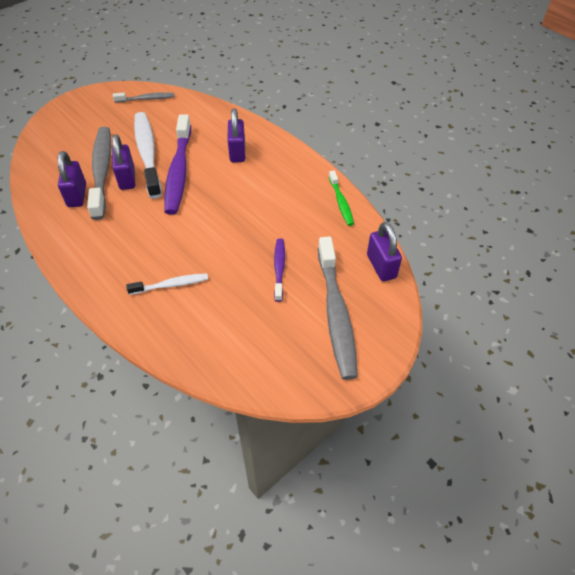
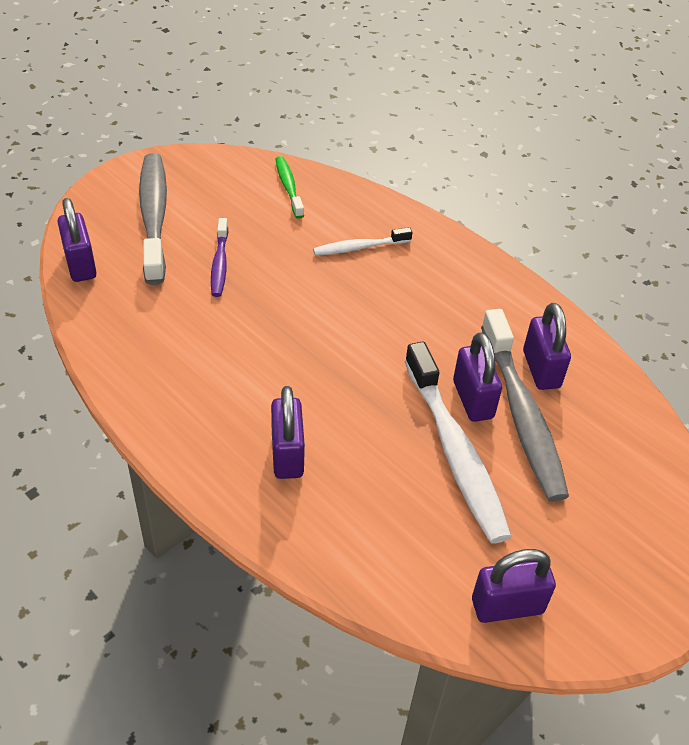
camera: 175 degrees right, 5 degrees down
(146, 99) = (507, 606): grey toothbrush -> purple padlock
(178, 171) = (388, 413): purple toothbrush -> none
(341, 202) = (113, 354): green toothbrush -> green toothbrush (288, 187)

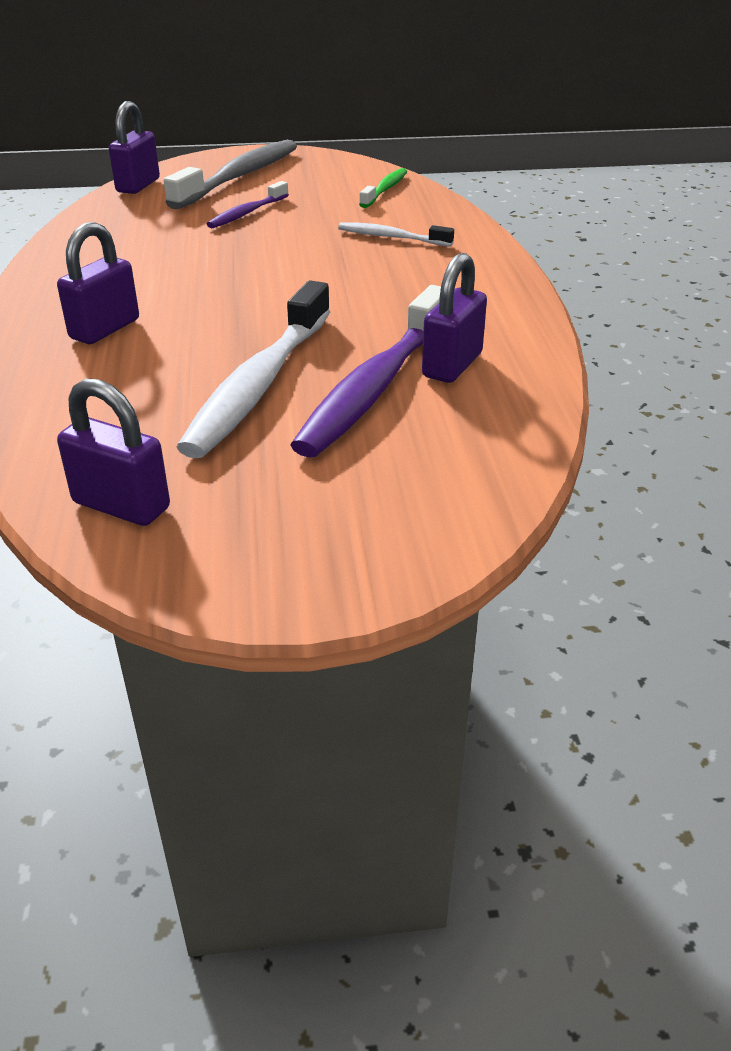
camera: 40 degrees right, 10 degrees down
(473, 399) = (339, 359): purple padlock -> none
(522, 415) = (374, 387): grey toothbrush -> purple toothbrush

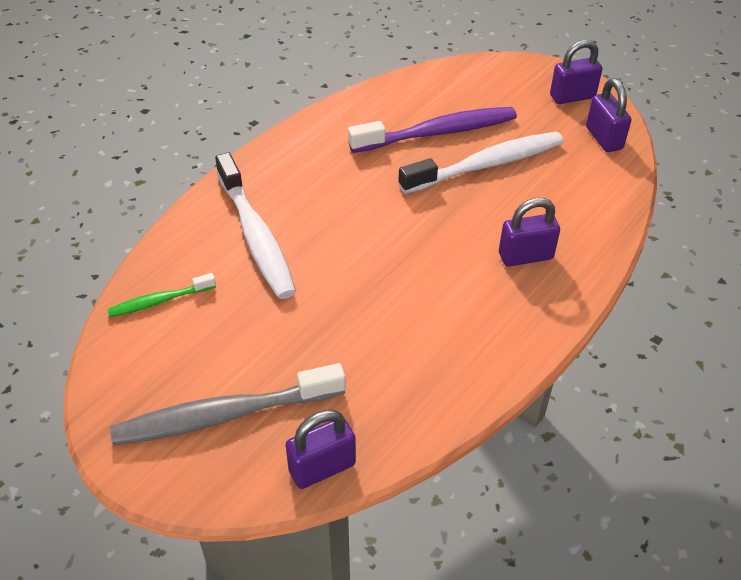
camera: 135 degrees left, 10 degrees up
(247, 213) = (299, 339): purple toothbrush -> none
(391, 237) = (256, 236): white toothbrush -> white toothbrush, size x1.94
(452, 365) = (387, 123): purple padlock -> purple padlock (572, 97)

